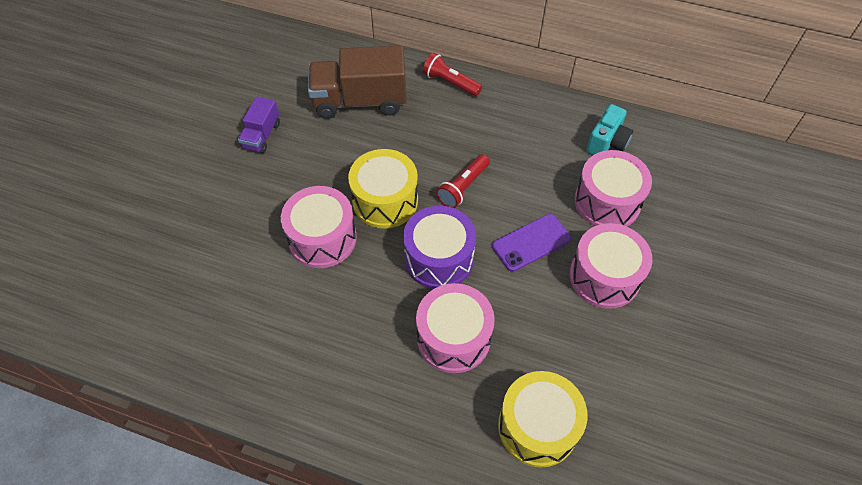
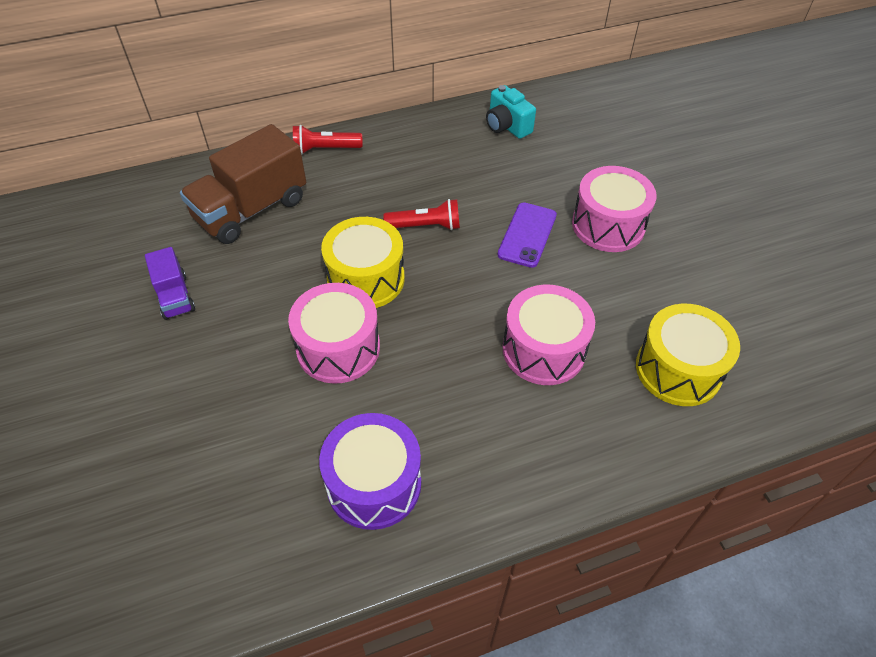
camera: 40 degrees left, 5 degrees down
(439, 258) = (464, 295): purple drum -> purple drum (374, 484)
(463, 187) = (425, 226): red flashlight -> red flashlight turned 90 degrees counterclockwise
(607, 142) = (507, 126): turquoise camera -> turquoise camera turned 150 degrees clockwise
(607, 202) = (552, 169): pink drum -> none

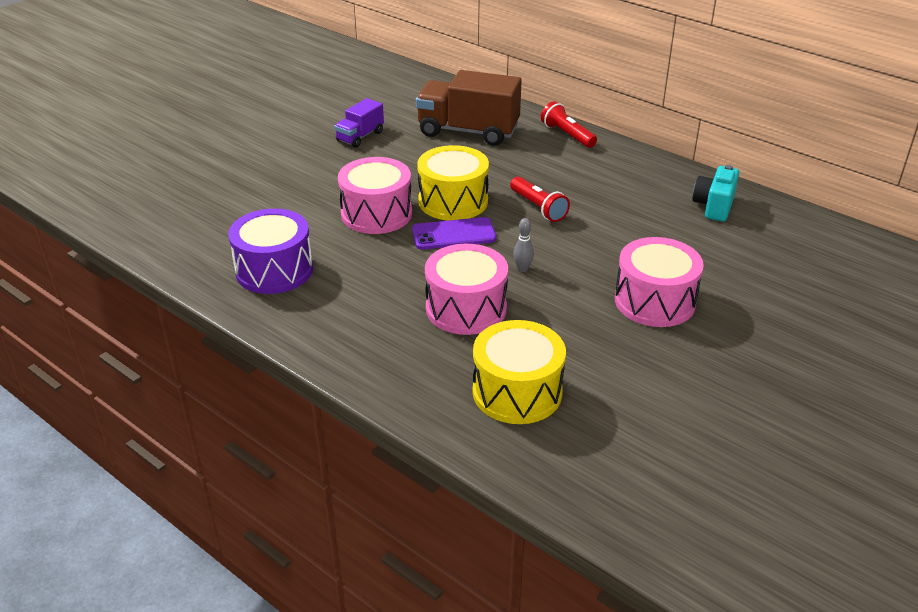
camera: 60 degrees right, 15 degrees down
(510, 282) = (522, 269): none -> grey bowling pin
(527, 235) = (588, 260): purple phone -> purple phone (453, 234)

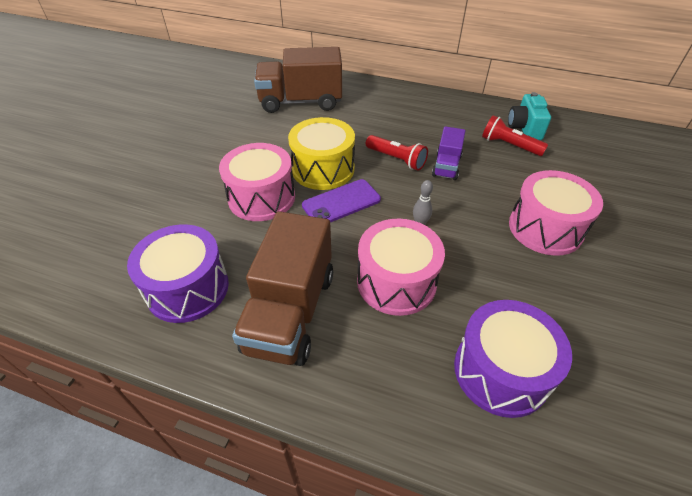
camera: 20 degrees left, 10 degrees up
(355, 307) = (291, 312): none -> brown truck
(360, 136) = (211, 124): purple truck -> purple truck (446, 166)
(517, 392) = (501, 371): yellow drum -> purple drum
(567, 135) = (379, 90): red flashlight -> red flashlight (509, 145)

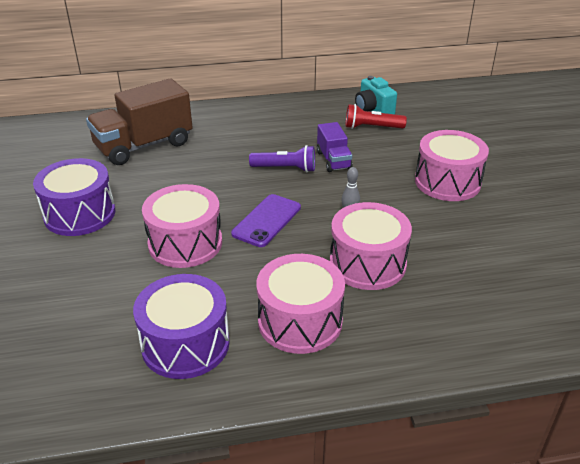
camera: 30 degrees left, 10 degrees down
(291, 312) = (300, 321): brown truck -> pink drum
(323, 169) = (223, 199): yellow drum -> none
(396, 159) = (285, 168): red flashlight -> purple flashlight
(501, 371) = (492, 291): purple drum -> purple drum (80, 214)

